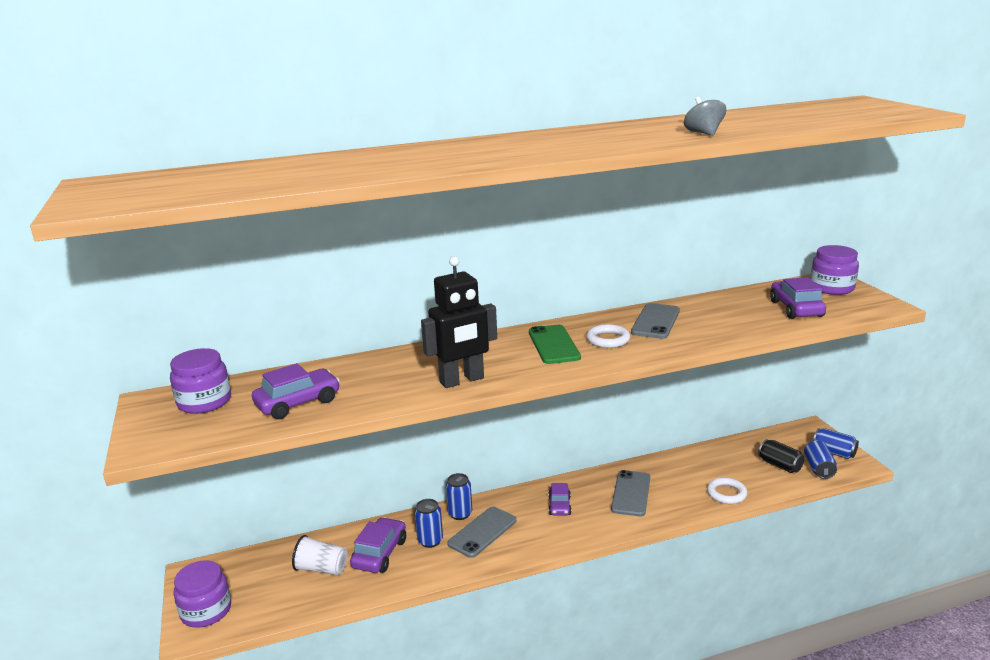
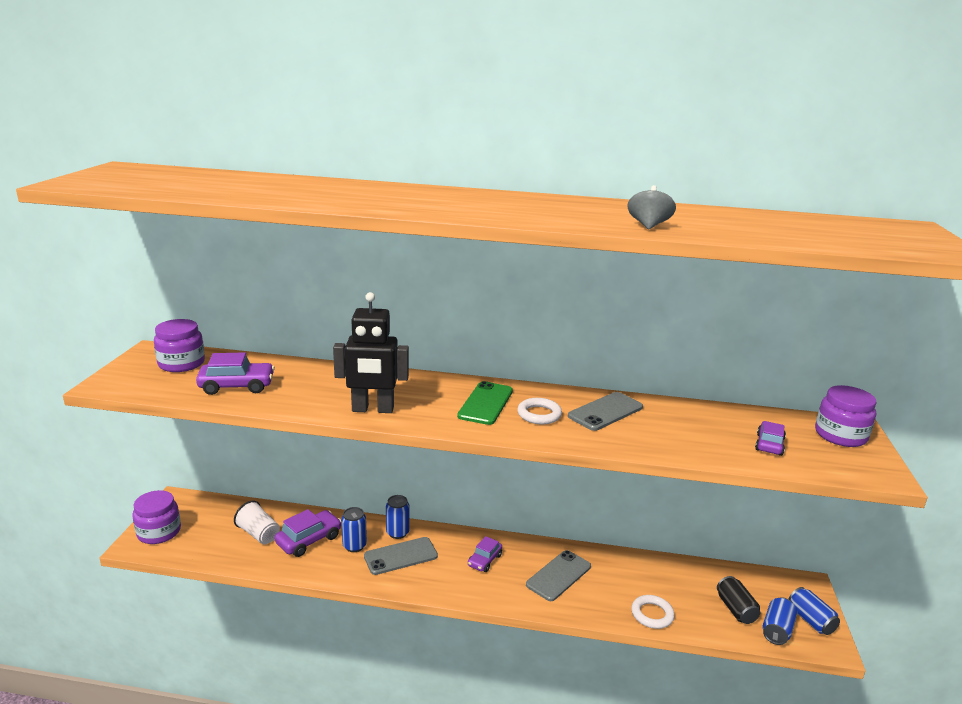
camera: 25 degrees right, 0 degrees up
(796, 308) = (769, 444): purple car -> purple car, size x0.65

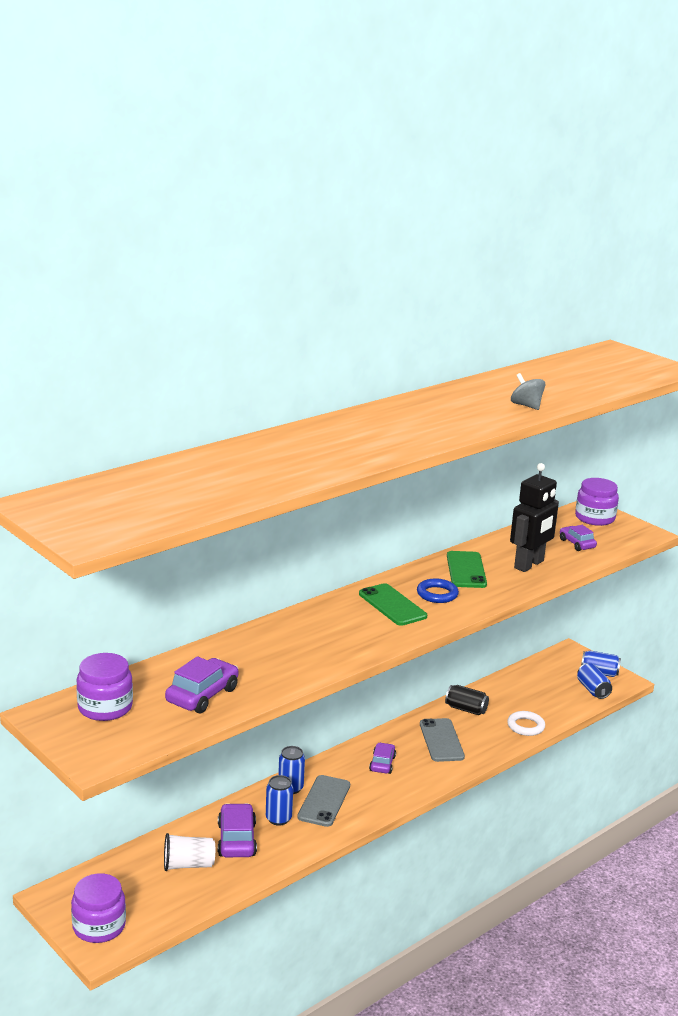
camera: 50 degrees left, 0 degrees up
(373, 409) = (338, 652): black robot -> black robot (529, 565)
(484, 560) = (382, 763): purple car -> purple car turned 150 degrees counterclockwise
(539, 414) = (437, 594): white ring -> blue ring
(605, 411) = (466, 570): grey phone -> green phone
(735, 609) = (559, 692): black can -> black can (466, 709)

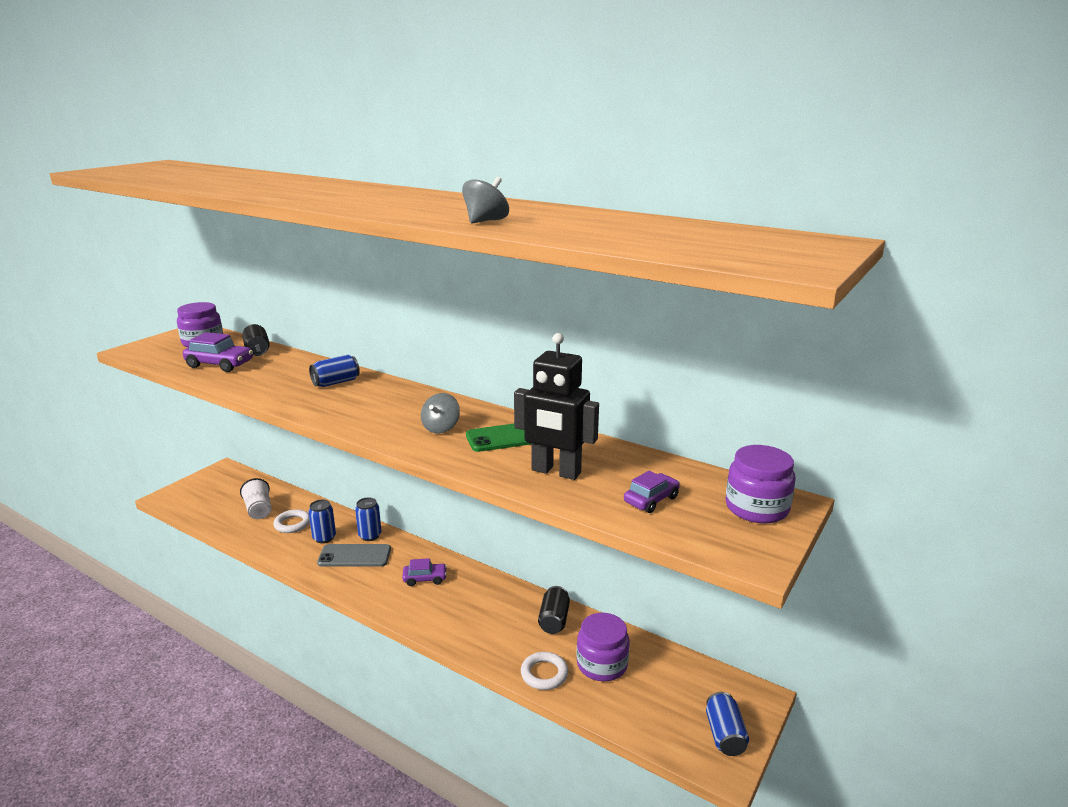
camera: 75 degrees right, 0 degrees up
(99, 926) = (189, 491): purple jar -> purple jar (602, 664)
(169, 671) = (257, 351): none -> black can
(236, 840) = (292, 524): purple car -> white ring
(392, 605) = (404, 410): green phone -> none
(437, 594) = (441, 428): blue ring -> grey spinning top
(441, 740) = (482, 611): grey phone -> none
(593, 690) = (672, 732): blue can -> blue can (336, 382)

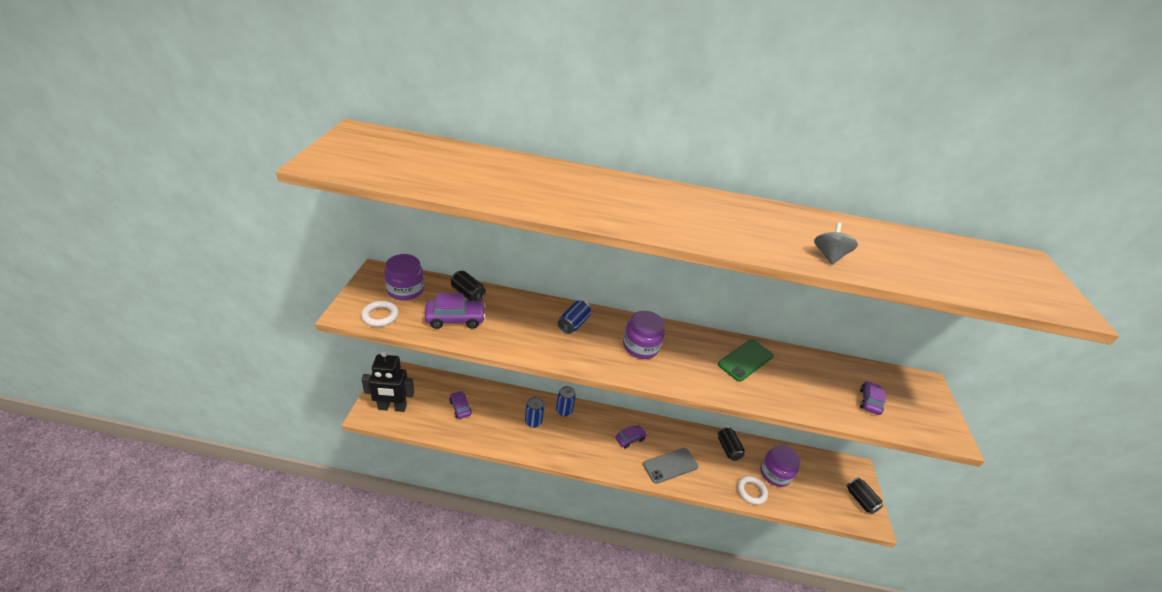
camera: 30 degrees left, 15 degrees up
(259, 510) = (460, 408): white cup -> purple car
(292, 524) = (498, 415): white ring -> white ring (380, 316)
(354, 556) = (568, 432): grey phone -> grey phone (670, 465)
(441, 428) = (696, 361): grey spinning top -> none
(556, 472) = (801, 389): black robot -> black robot (392, 407)
(724, 735) = (860, 500): blue can -> black can
(756, 508) = (919, 393): purple jar -> purple jar (640, 346)

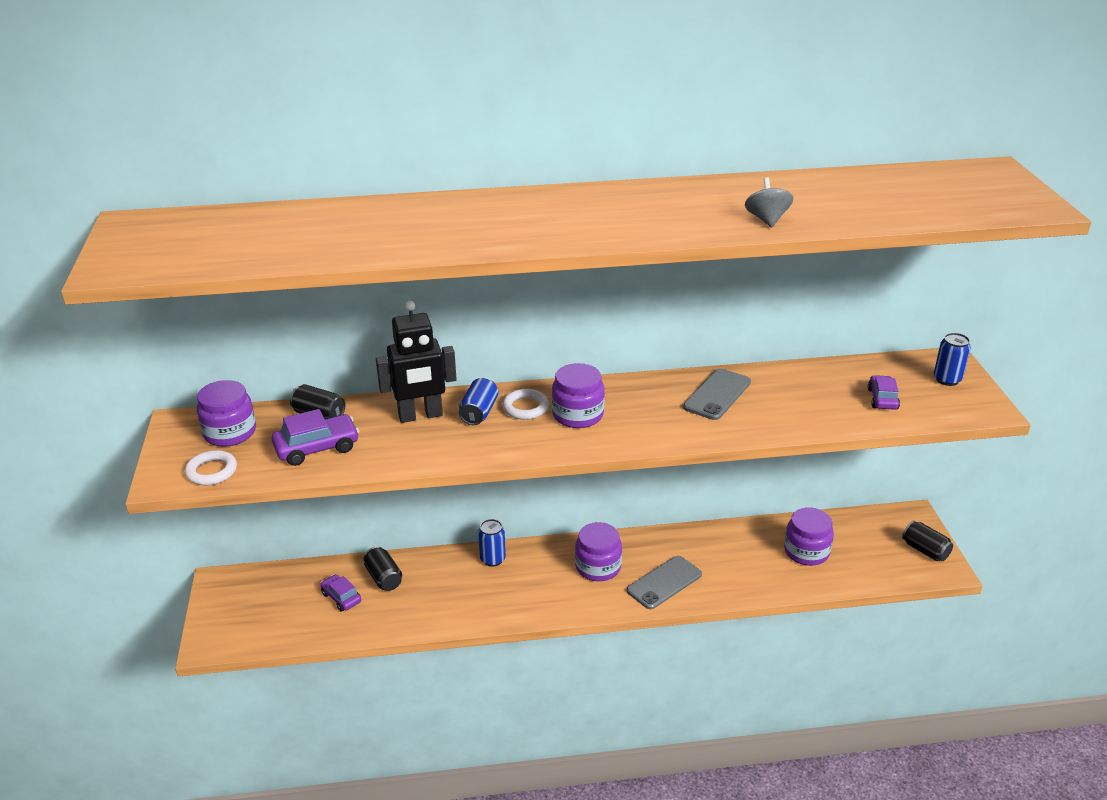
camera: 10 degrees left, 5 degrees down
(392, 407) = (240, 625): black robot -> black robot (420, 416)
(533, 421) = (454, 585): blue can -> blue can (947, 379)
(630, 439) = (598, 567): purple car -> purple jar
(728, 448) = (735, 540): black can -> black can (384, 578)
(745, 360) = (717, 394): green phone -> grey phone
(751, 491) = (782, 581): white ring -> white ring (525, 408)

